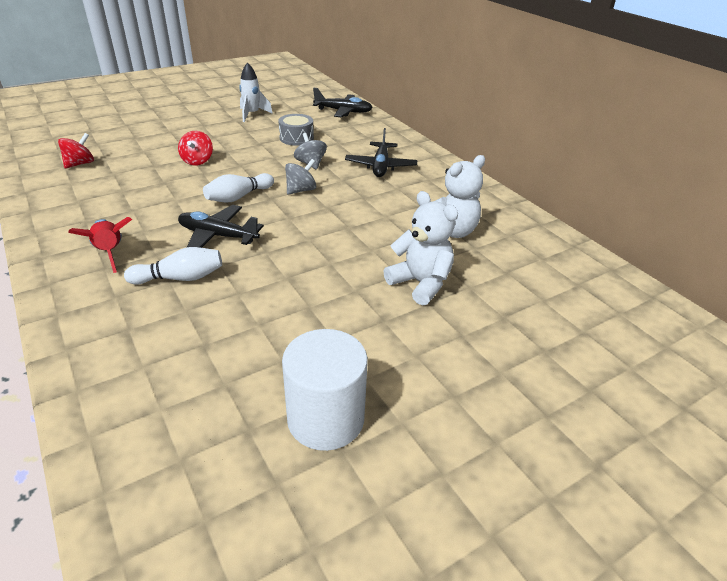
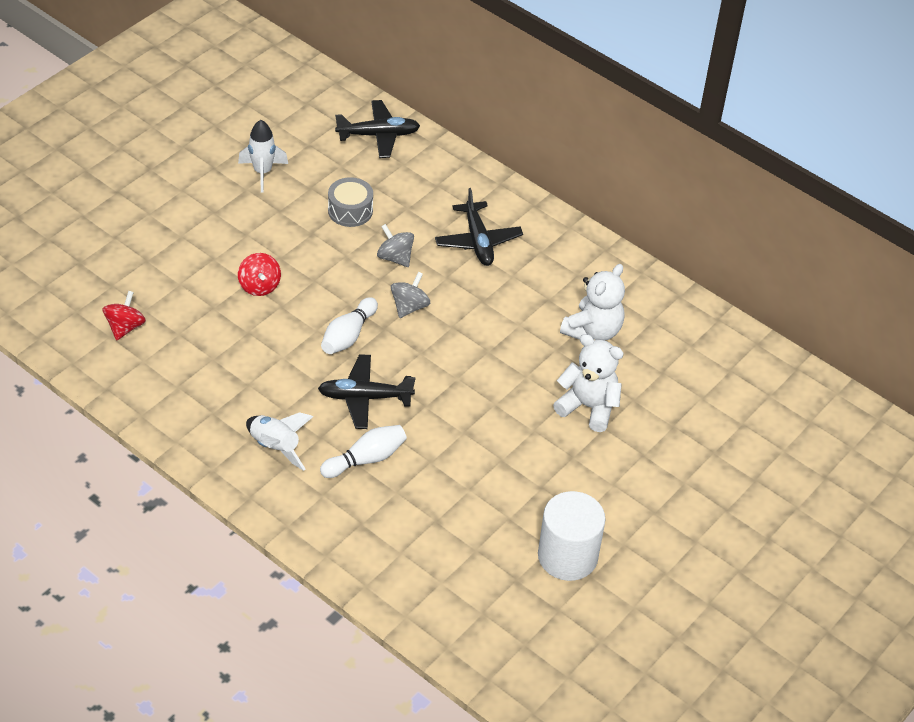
camera: 20 degrees left, 10 degrees up
(110, 253) = (275, 447): red rocket -> white rocket

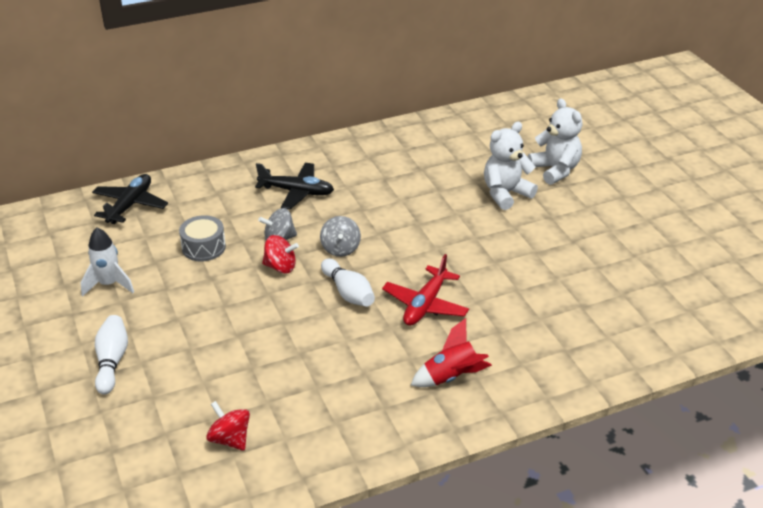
camera: 60 degrees left, 10 degrees down
(259, 286) = (248, 329): red spinning top -> red spinning top (280, 267)
(275, 447) = (451, 377): white rocket -> red rocket
(365, 397) = (425, 305): black plane -> red plane
(366, 459) = (495, 325): white bowling pin -> white bowling pin (112, 361)
(409, 307) = (340, 249): grey spinning top -> grey spinning top turned 150 degrees counterclockwise
(567, 556) = (648, 249): white cylinder -> none
(593, 330) = (431, 168): white teddy bear -> white teddy bear (555, 170)

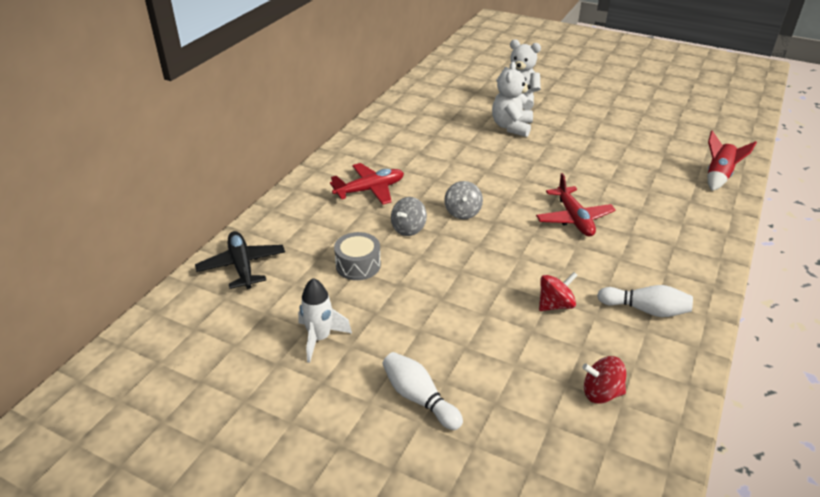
camera: 40 degrees left, 0 degrees up
(280, 267) = (440, 247): red spinning top -> red spinning top (555, 305)
(296, 192) = (370, 190): black plane -> red plane
(340, 249) = (462, 212): grey spinning top -> grey spinning top turned 45 degrees clockwise
(348, 292) = (514, 238): white bowling pin -> white bowling pin (645, 310)
(451, 377) = (661, 255): red rocket -> red rocket (718, 177)

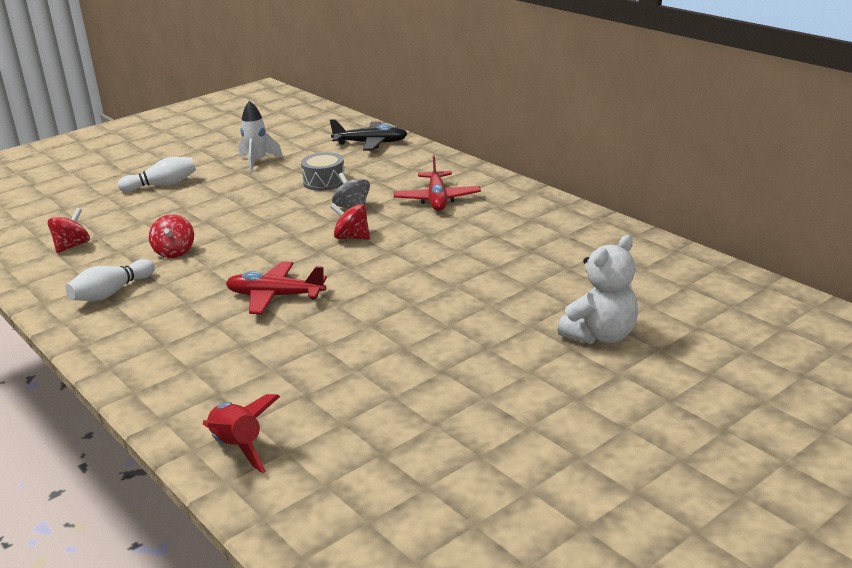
camera: 115 degrees right, 10 degrees down
(462, 212) = (352, 237): grey spinning top -> red spinning top
(511, 127) = (516, 309): white teddy bear -> none

